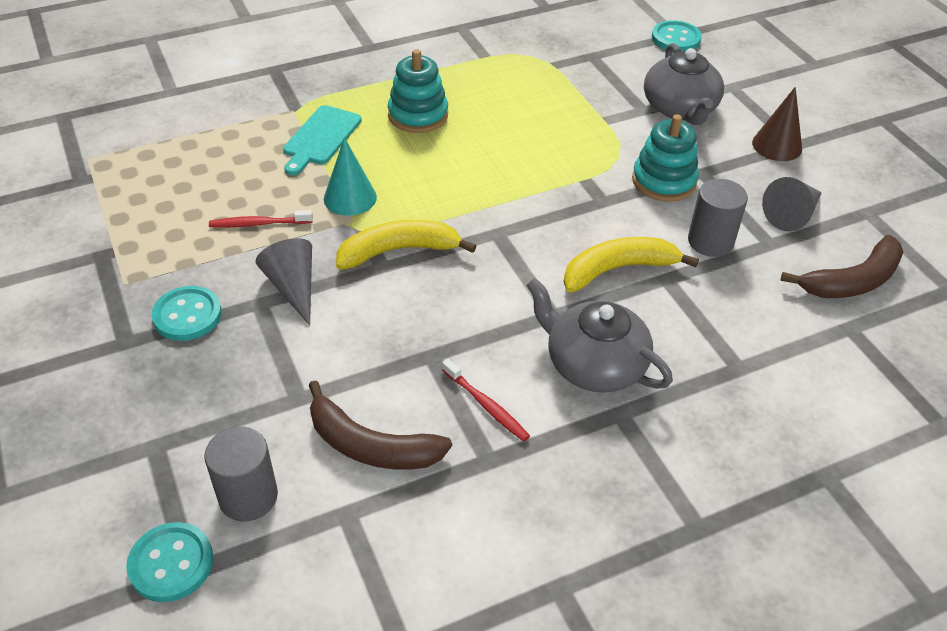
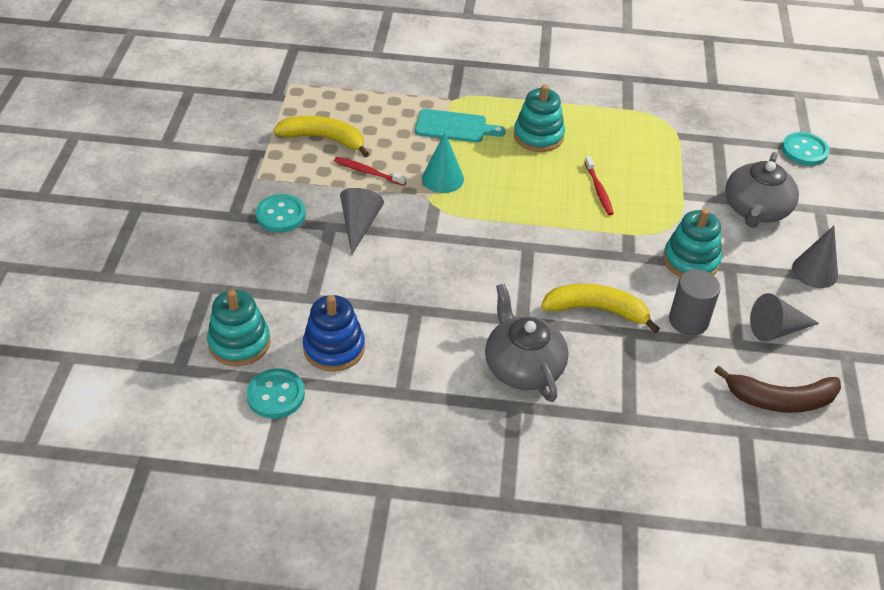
camera: 30 degrees right, 0 degrees up
(171, 563) = (171, 359): turquoise button -> turquoise button (276, 395)
(248, 496) = (239, 343): grey cylinder -> turquoise stacking toy
(320, 138) = (454, 127): turquoise cutting board -> turquoise cutting board turned 135 degrees counterclockwise
(371, 445) = (334, 348): brown banana -> blue stacking toy
(398, 251) = (448, 230): yellow banana -> yellow banana (324, 139)
(486, 405) = (427, 358): red toothbrush -> red toothbrush (598, 190)
(777, 145) = (815, 271): brown cone -> grey cone

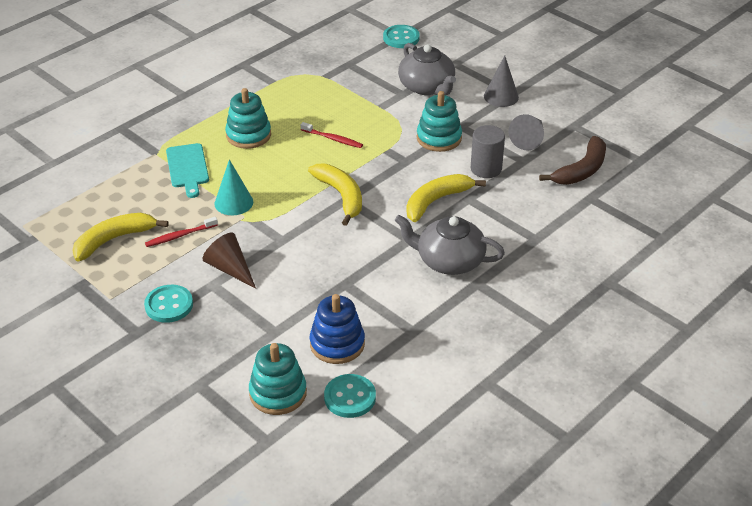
camera: 50 degrees left, 5 degrees down
(359, 225) = (230, 269): grey cone -> brown cone
(454, 127) = (187, 168): turquoise cutting board -> turquoise cutting board turned 120 degrees clockwise
(527, 240) = (341, 196): none -> yellow banana

